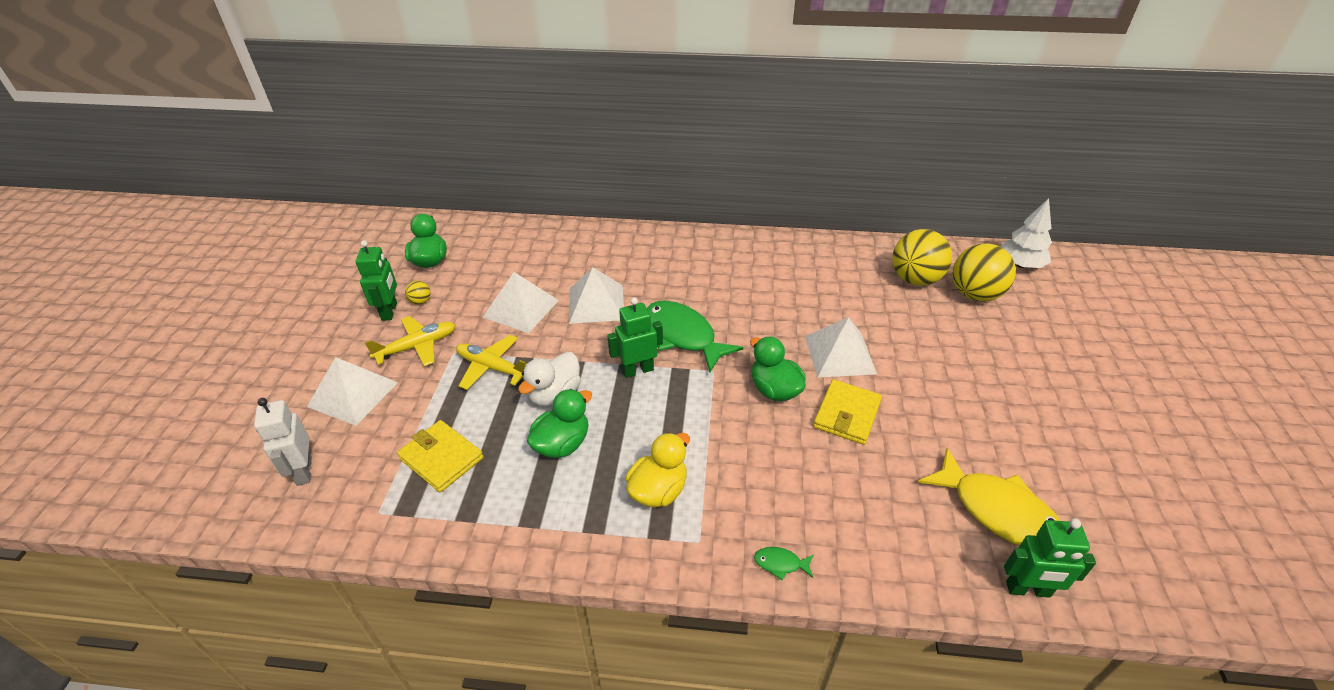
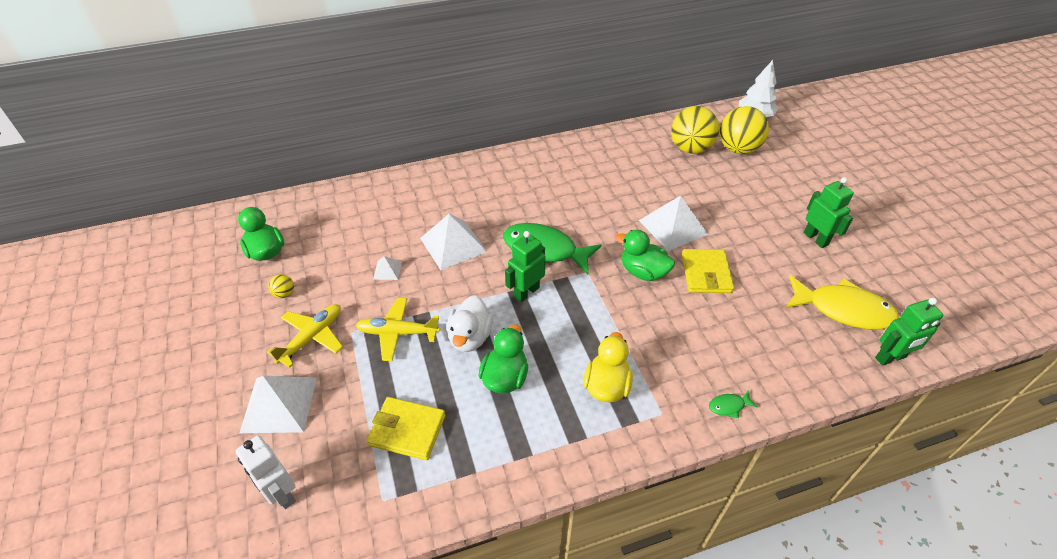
camera: 25 degrees left, 5 degrees up
(389, 311) = (259, 313): green robot -> green robot (816, 239)
(521, 308) = (387, 270): white pyramid -> white pyramid, size x0.47

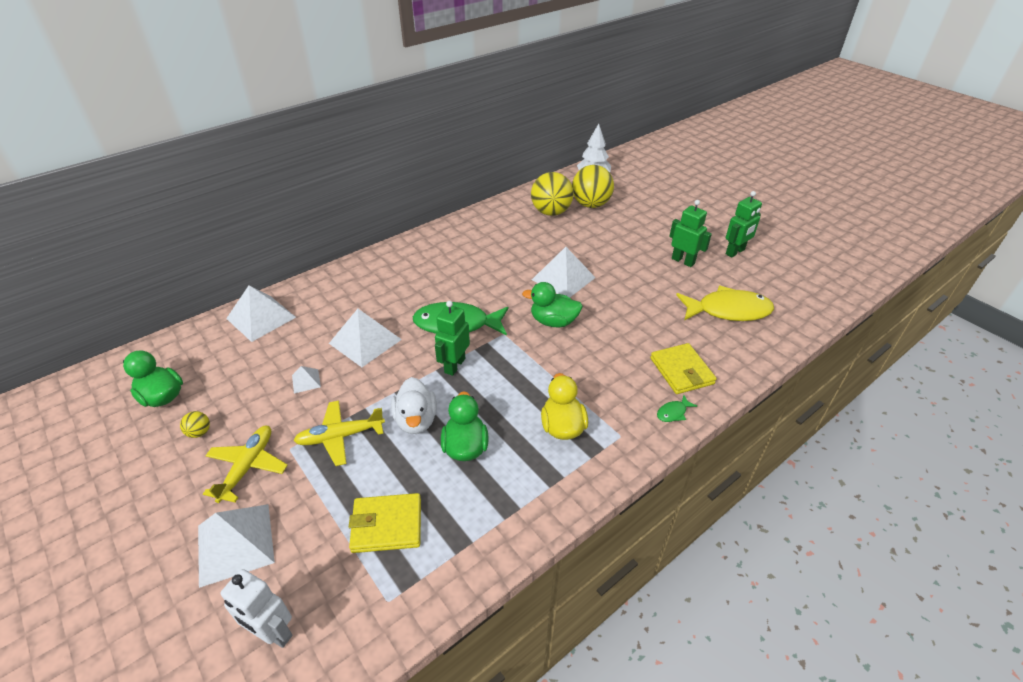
camera: 20 degrees left, 5 degrees down
(370, 197) = (261, 318): none -> white pyramid
(706, 273) = (607, 310): yellow wallet -> yellow wallet (681, 371)
(890, 358) = (779, 338): green robot -> green robot (735, 252)

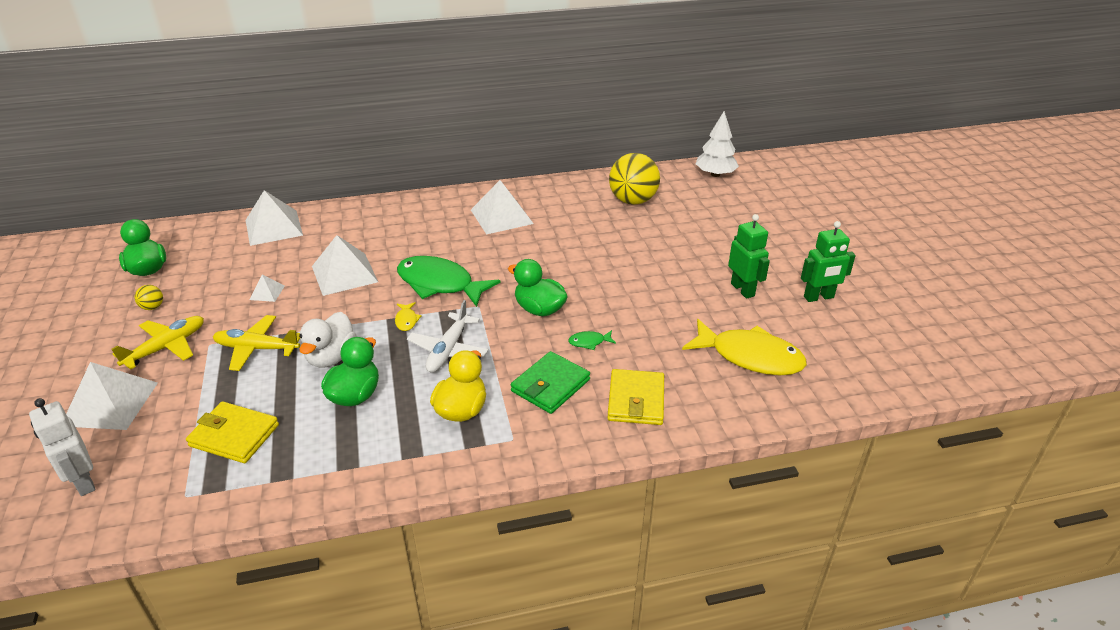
camera: 25 degrees right, 5 degrees down
(454, 365) = (406, 320): green robot -> yellow fish
(510, 379) = (448, 350): none -> white plane
(563, 278) = (587, 270): white pyramid -> white pyramid (501, 216)
(590, 204) = (685, 203): yellow ball -> none
(612, 381) = (550, 385): none -> green wallet
(673, 412) = (589, 437): green fish -> green fish (589, 342)

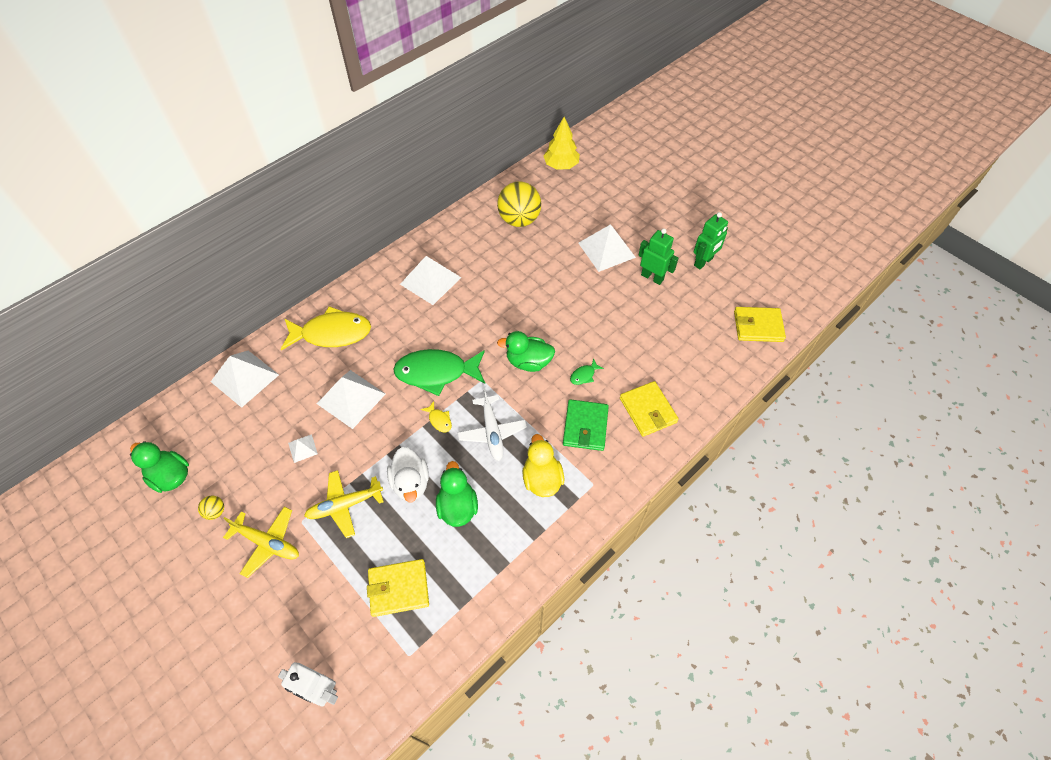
camera: 30 degrees left, 20 degrees up
(110, 404) = (273, 617): white pyramid -> white pyramid (606, 250)
(166, 347) = (267, 543): yellow plane -> yellow plane turned 105 degrees clockwise
(715, 174) = (561, 165): white tree -> yellow tree
(750, 356) = (693, 336): yellow fish -> yellow fish (332, 333)
(845, 377) = (758, 326): none -> yellow wallet

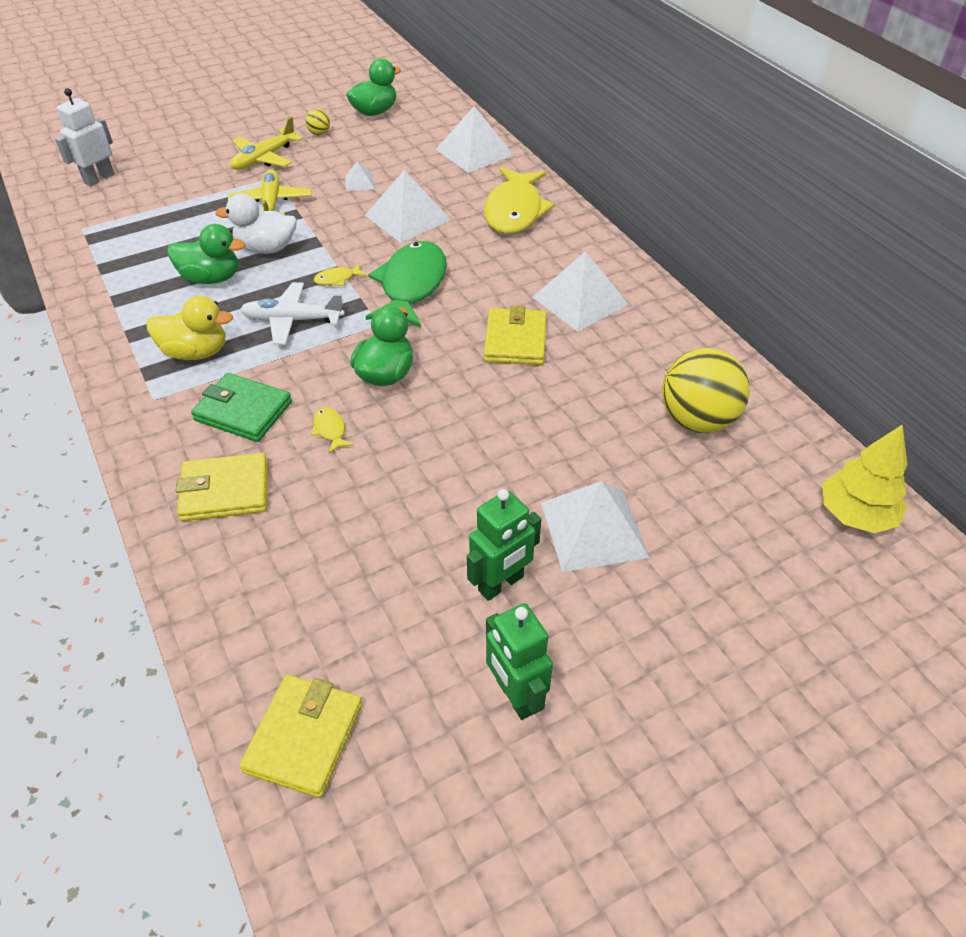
camera: 105 degrees right, 10 degrees down
(398, 588) = (153, 228): yellow wallet -> yellow wallet (515, 340)
(584, 375) = (330, 430): green fish -> yellow fish

